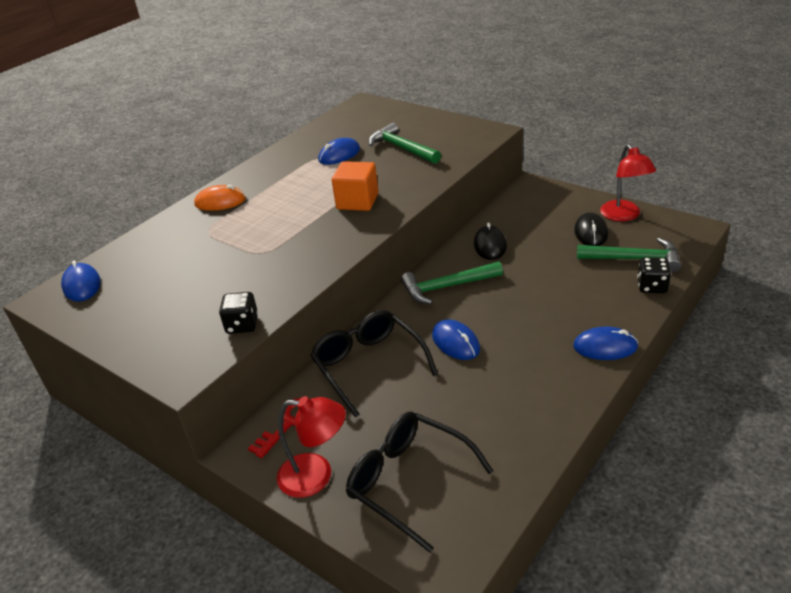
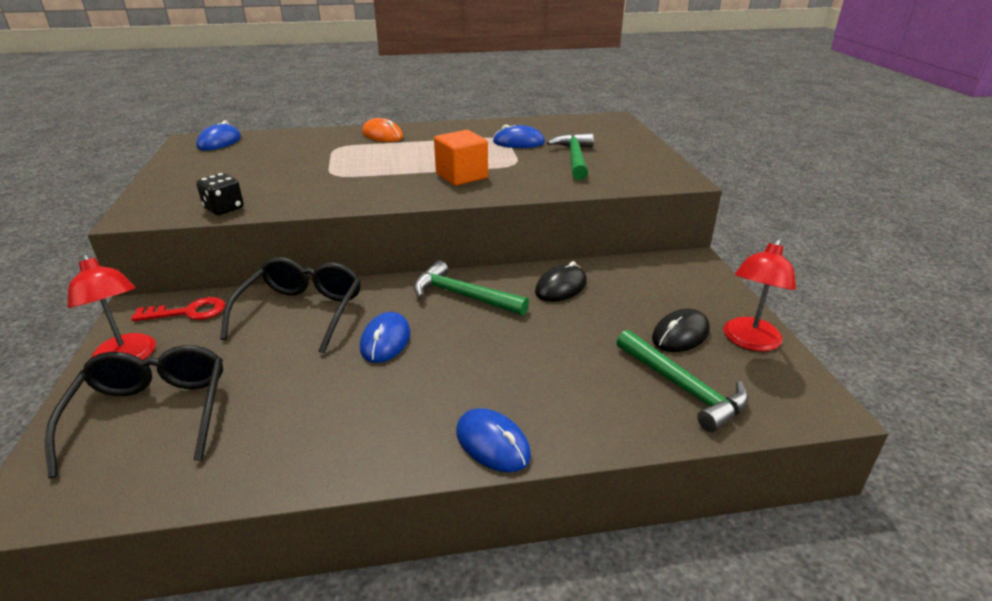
camera: 40 degrees right, 5 degrees down
(652, 286) = (652, 426): black dice -> none

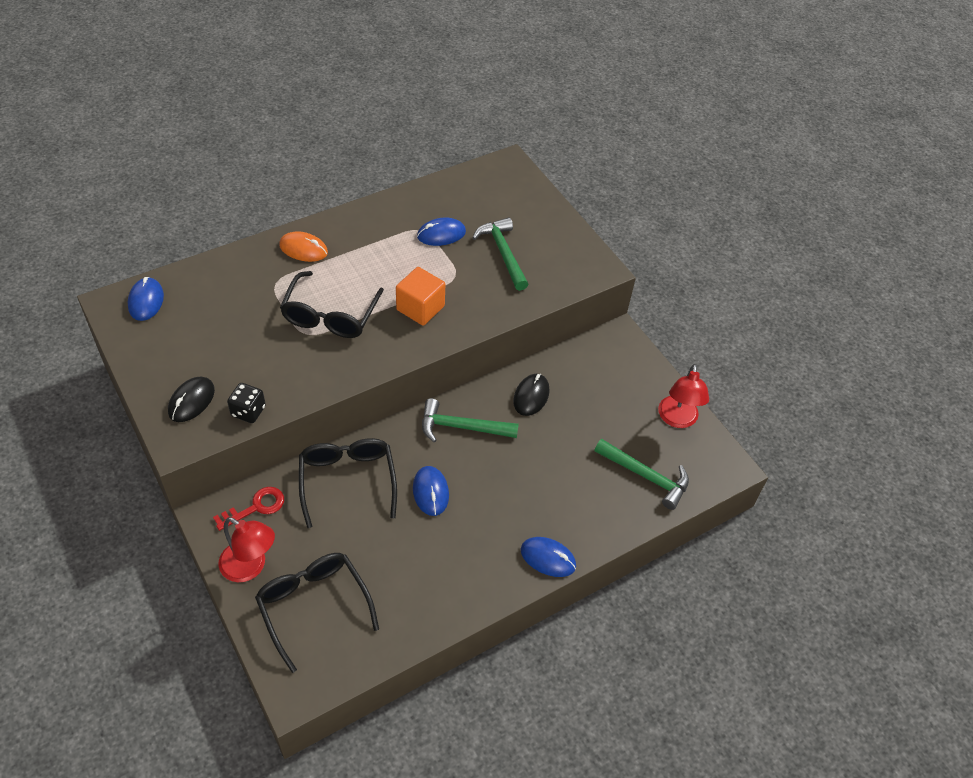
camera: 25 degrees left, 20 degrees up
(369, 168) = (330, 315): none -> black glasses
(680, 334) = (631, 425): black mouse -> black mouse (191, 401)

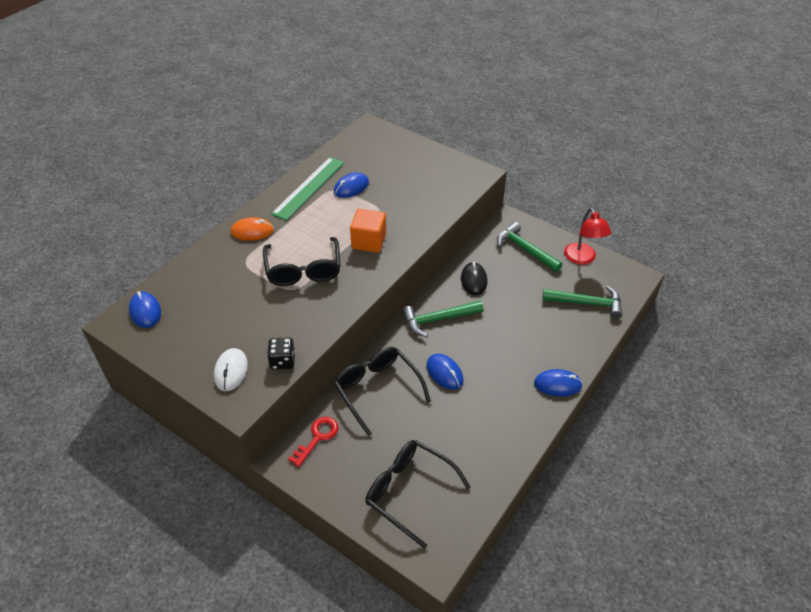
camera: 20 degrees left, 5 degrees down
(191, 401) = (231, 371): black mouse -> white mouse
(250, 567) = (340, 484): red lamp -> none
(394, 218) = (309, 187): none -> green ruler
(503, 253) = (405, 185): green hammer -> green hammer (525, 249)

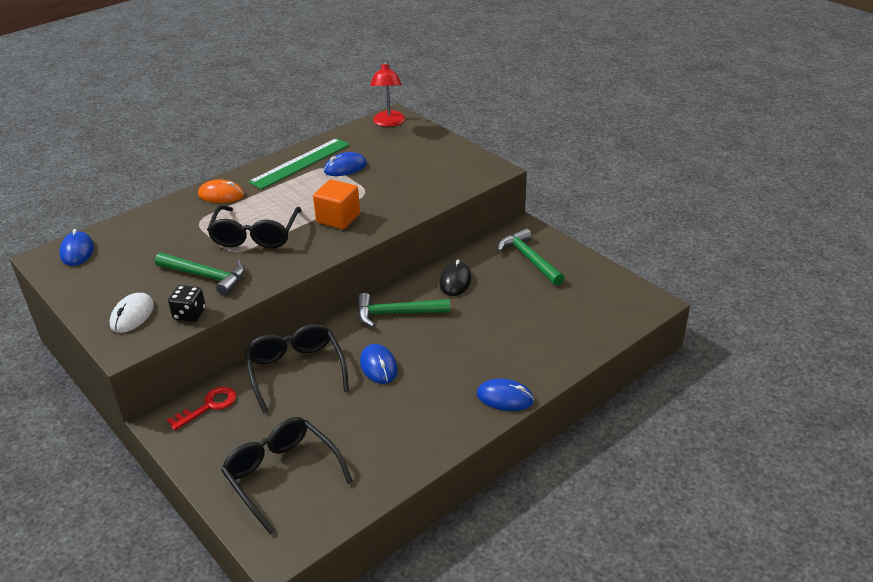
camera: 15 degrees right, 10 degrees down
(582, 258) = (594, 276): red lamp -> red lamp (389, 123)
(586, 303) = (578, 321): green hammer -> green hammer (206, 276)

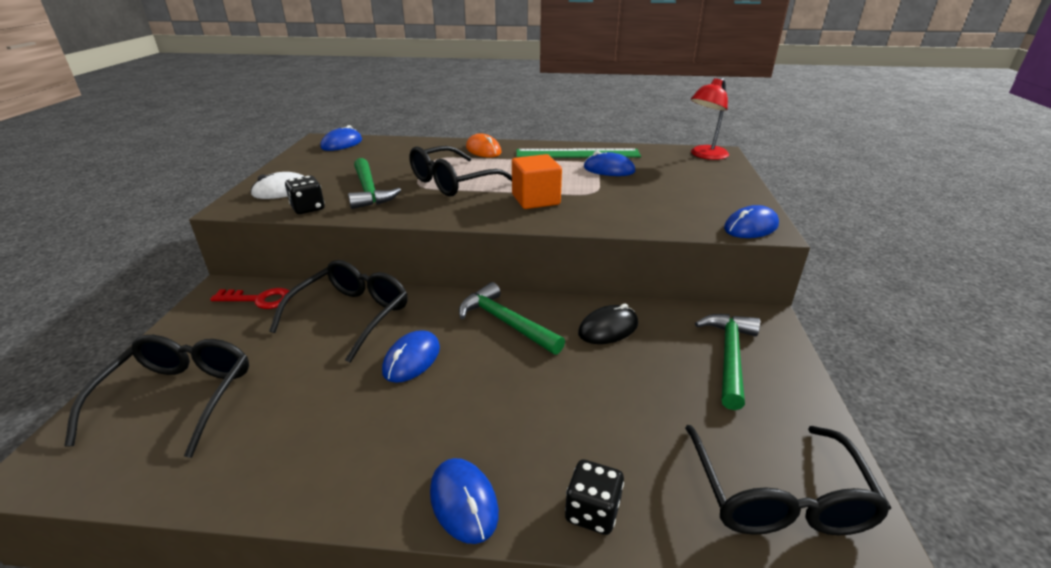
camera: 45 degrees right, 5 degrees down
(485, 172) = (751, 227): none -> blue mouse
(556, 362) = (592, 511): none -> black dice
(610, 308) = (777, 494): none -> black glasses

